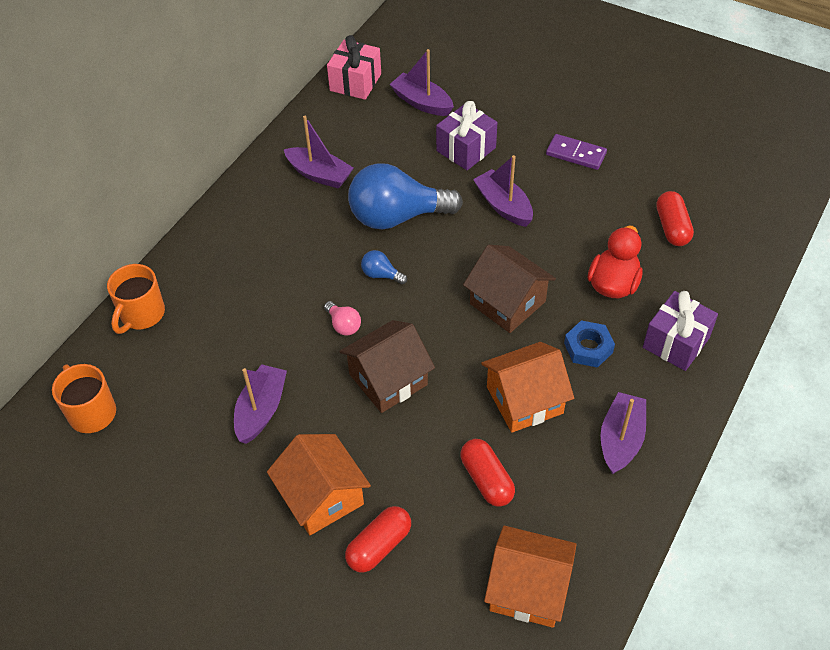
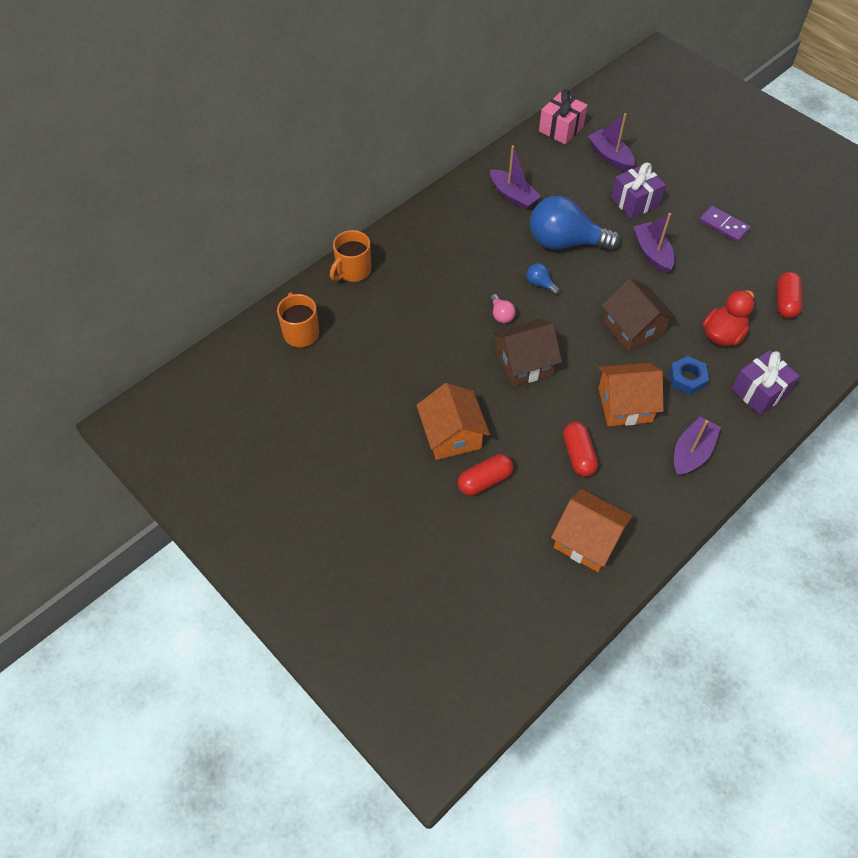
camera: 15 degrees right, 5 degrees up
(261, 410) = (423, 362): purple boat -> none

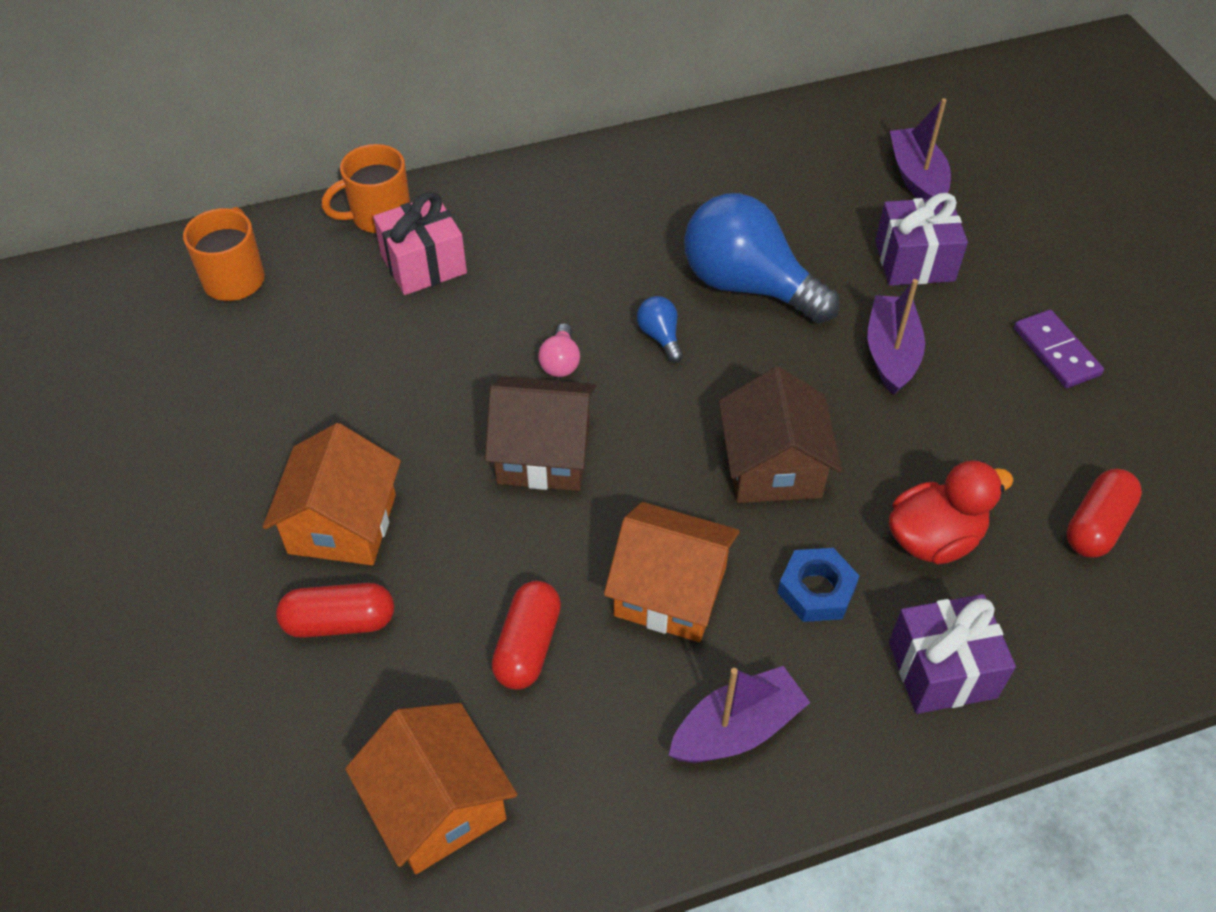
camera: 25 degrees right, 5 degrees down
(513, 196) = (710, 187): purple boat -> none
(561, 129) = (860, 112): pink gift -> pink gift (423, 264)

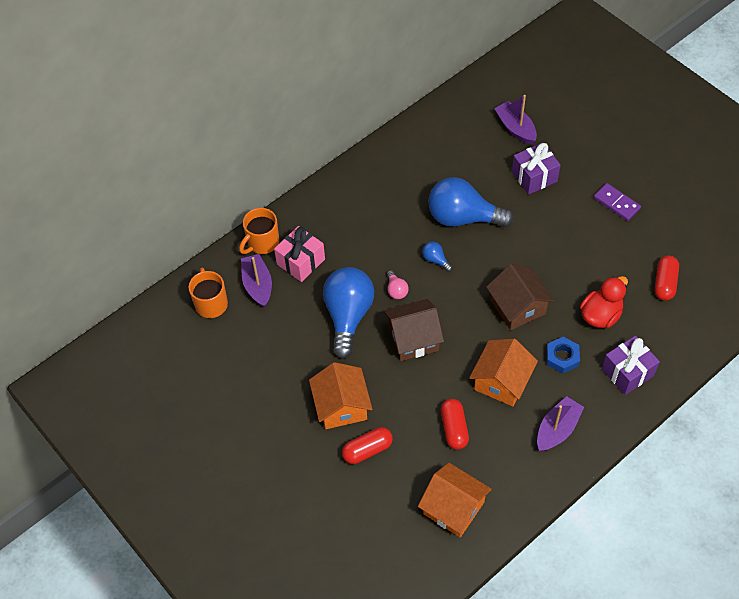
camera: 20 degrees left, 5 degrees up
(450, 376) = (348, 316): none -> blue light bulb
(670, 591) = (501, 381): orange house -> orange house turned 60 degrees counterclockwise
(891, 353) = (544, 230): purple boat -> purple boat (258, 285)

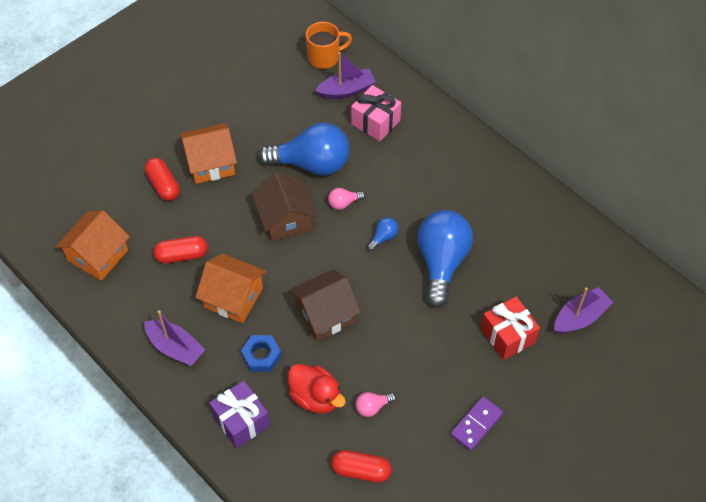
camera: 85 degrees right, 0 degrees up
(262, 243) = (397, 90): orange mug -> none
(534, 177) = (507, 335): purple gift -> red gift
(606, 274) = (372, 407): none -> pink light bulb

